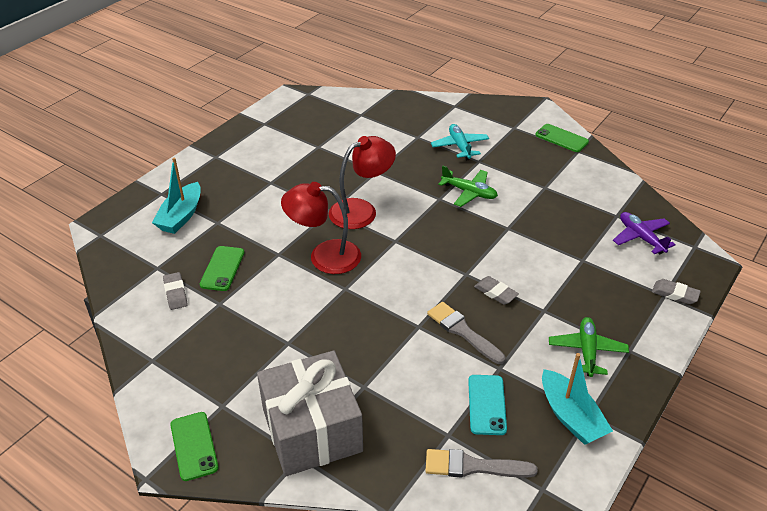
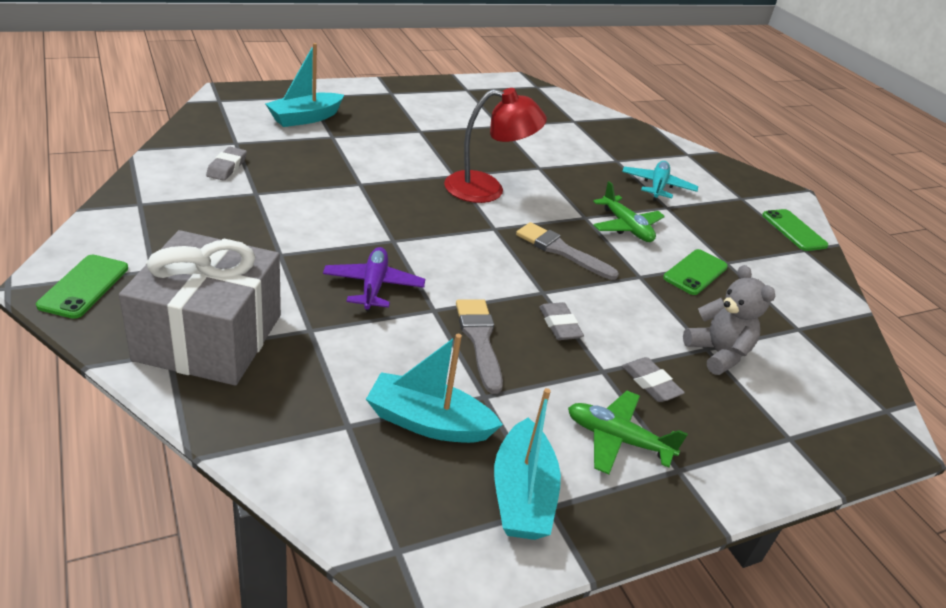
camera: 25 degrees right, 5 degrees down
(222, 268) = (293, 170): green phone -> green phone (695, 272)
(324, 256) = (403, 206): red lamp -> none
(473, 466) = (340, 473): grey brush -> grey brush (561, 250)
(487, 404) = (428, 422): turquoise phone -> turquoise boat
(587, 351) = (617, 439): green plane -> green plane turned 105 degrees counterclockwise
(591, 260) = (717, 353): none -> grey teddy bear
(641, 237) = (812, 364): purple plane -> purple plane (373, 286)
(675, 294) = (807, 445): grey eraser -> grey eraser (650, 383)

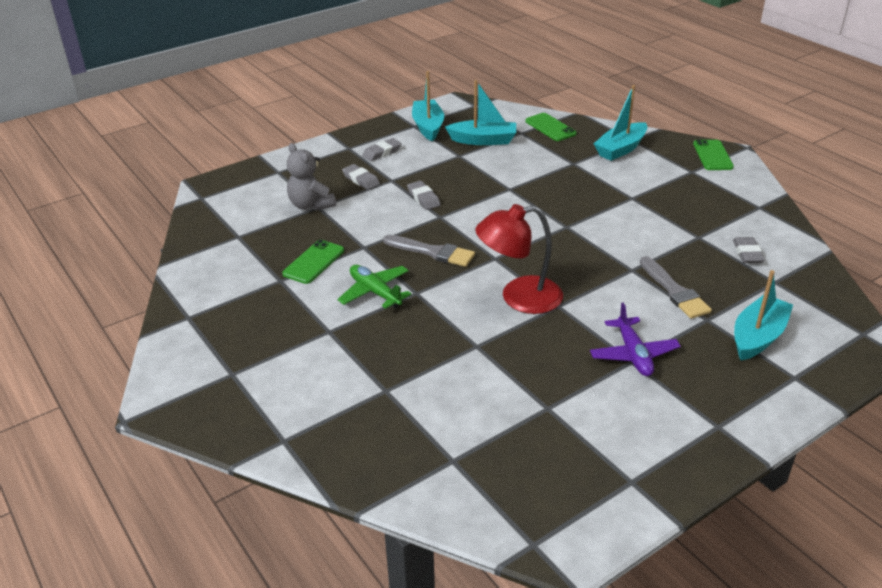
camera: 175 degrees right, 0 degrees up
(209, 337) = (621, 149): grey gift -> turquoise boat
(373, 286) = (556, 193): purple plane -> purple plane (633, 354)
(479, 339) = (473, 179): grey brush -> grey brush (674, 291)
(617, 439) = (382, 152): green plane -> grey eraser
(657, 187) = (336, 359): turquoise plane -> none
(794, 230) = (187, 340): green phone -> green phone (550, 127)

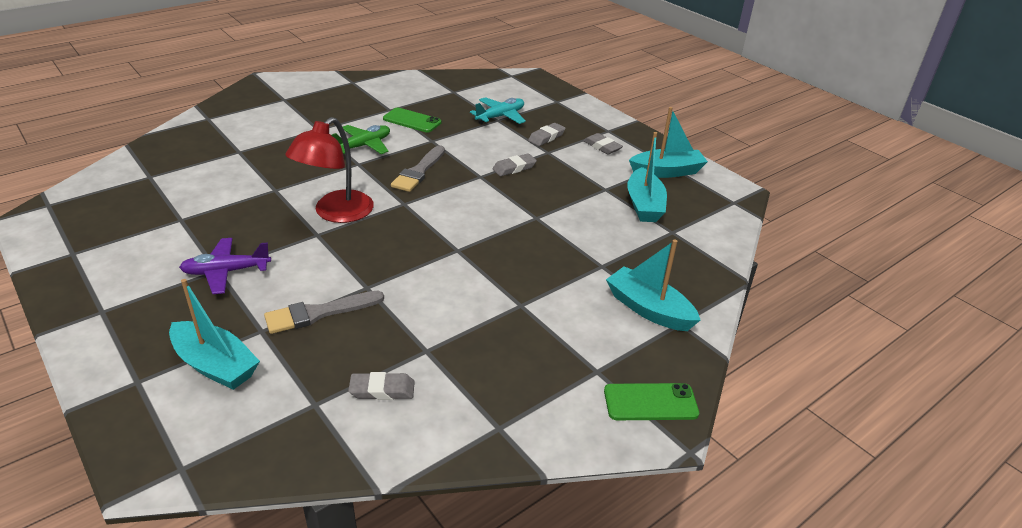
camera: 85 degrees right, 0 degrees up
(311, 205) = (500, 117): grey teddy bear -> turquoise plane
(519, 297) = (336, 213): red lamp -> red lamp turned 135 degrees counterclockwise
(550, 127) = (693, 254): green phone -> none

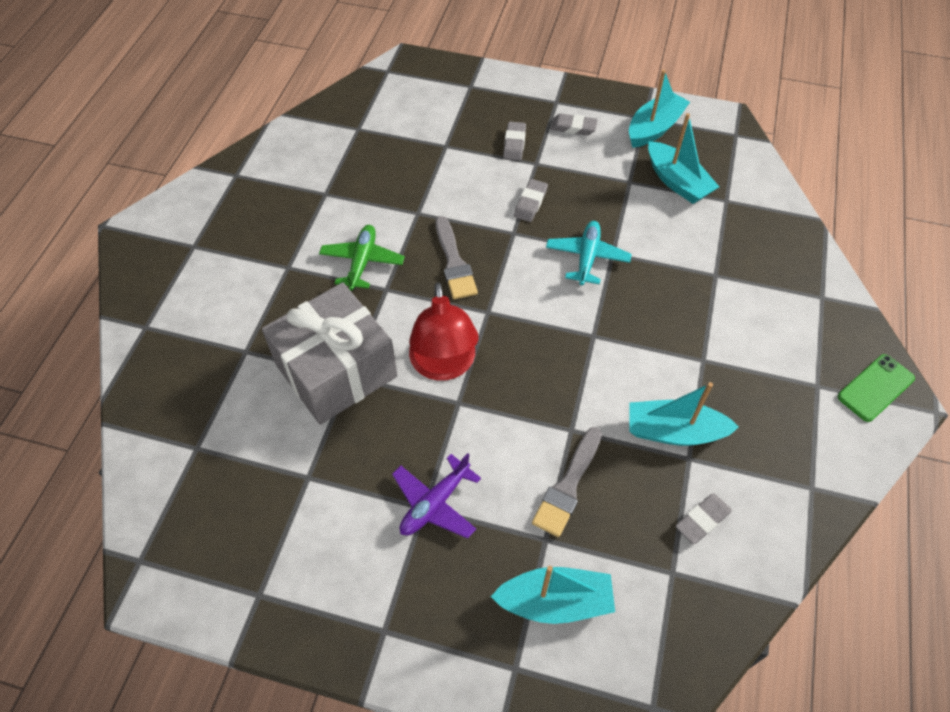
camera: 35 degrees left, 20 degrees up
(272, 183) = (336, 370): none -> grey gift
(412, 121) = (367, 196): green phone -> none
(500, 117) = (443, 139): turquoise plane -> turquoise plane (587, 257)
(648, 309) = (790, 298): turquoise boat -> turquoise boat (674, 431)

